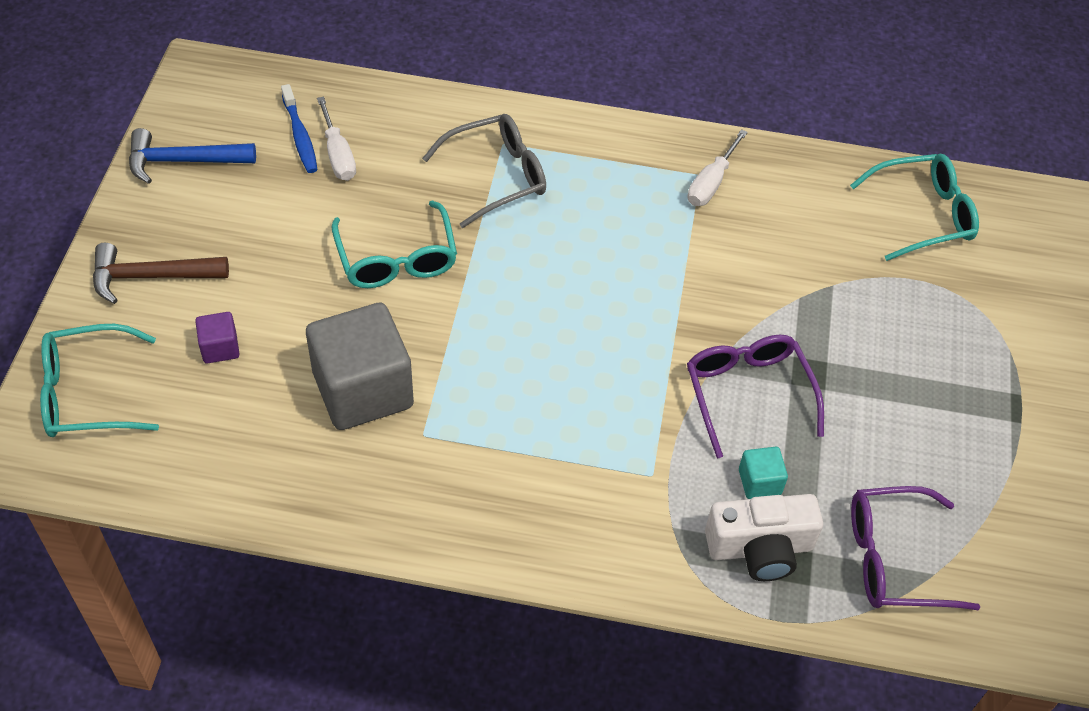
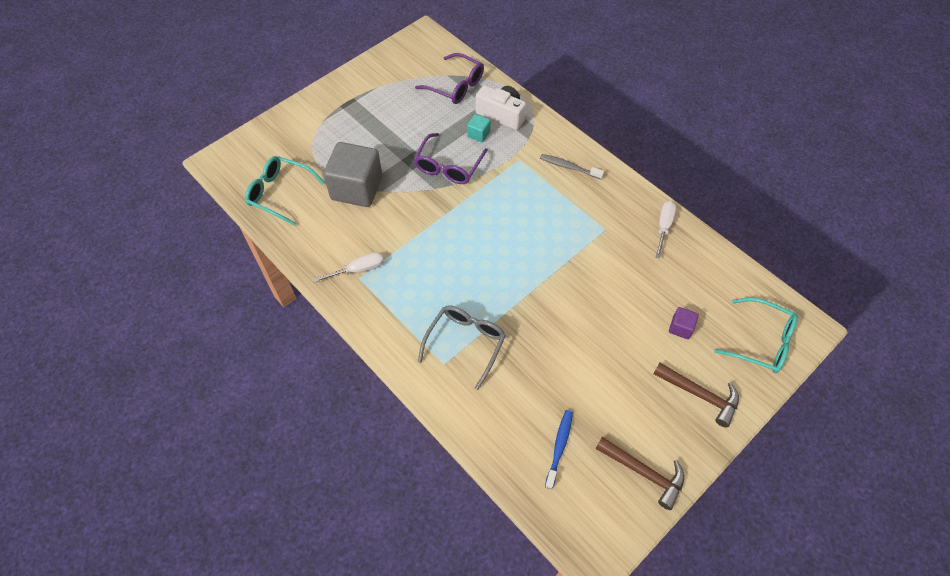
camera: 140 degrees left, 5 degrees up
(183, 161) = (643, 472): blue hammer -> brown hammer
(338, 154) = (545, 417): white screwdriver -> white screwdriver (663, 227)
(363, 390) = (620, 265): grey cube -> grey cube (357, 188)
(396, 258) = (557, 325): turquoise glasses -> none
(496, 176) = (465, 343): grey glasses -> grey glasses turned 105 degrees clockwise
(560, 513) = (569, 167): none -> grey toothbrush

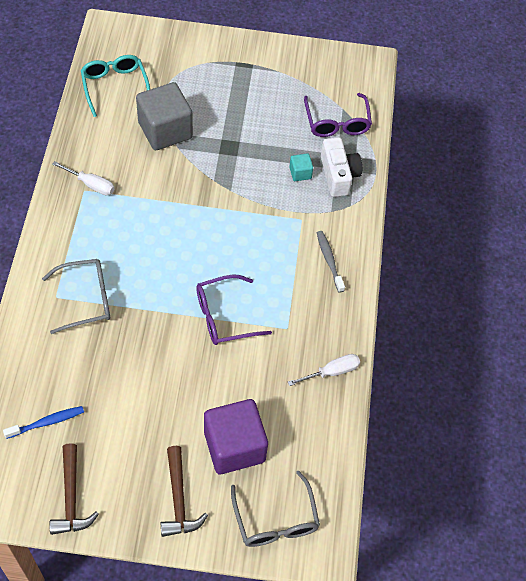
camera: 45 degrees right, 0 degrees up
(448, 166) = (245, 175): purple glasses -> purple glasses (224, 316)
(680, 328) = (234, 446): purple cube -> purple cube, size x2.28
(761, 341) = (275, 519): turquoise glasses -> grey glasses

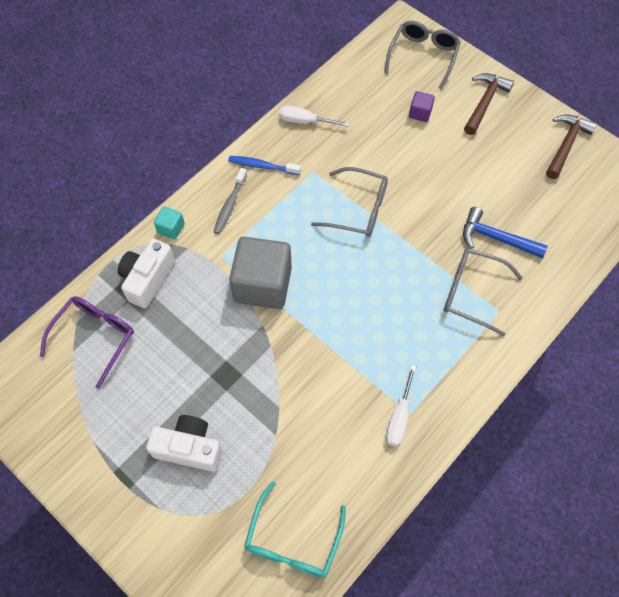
camera: 140 degrees left, 5 degrees up
(47, 422) = (560, 207): blue toothbrush -> blue toothbrush (262, 166)
(90, 184) = (399, 417): white screwdriver -> white screwdriver turned 135 degrees counterclockwise
(90, 358) = (496, 238): none -> blue hammer
(165, 130) = (277, 439): grey cube -> grey cube (263, 285)
(217, 97) = (189, 448): none -> white camera
(224, 316) = (358, 209): purple glasses -> grey glasses
(234, 446) = (420, 113): purple cube -> purple cube, size x0.44
(300, 173) = (181, 303): turquoise cube -> turquoise cube (171, 228)

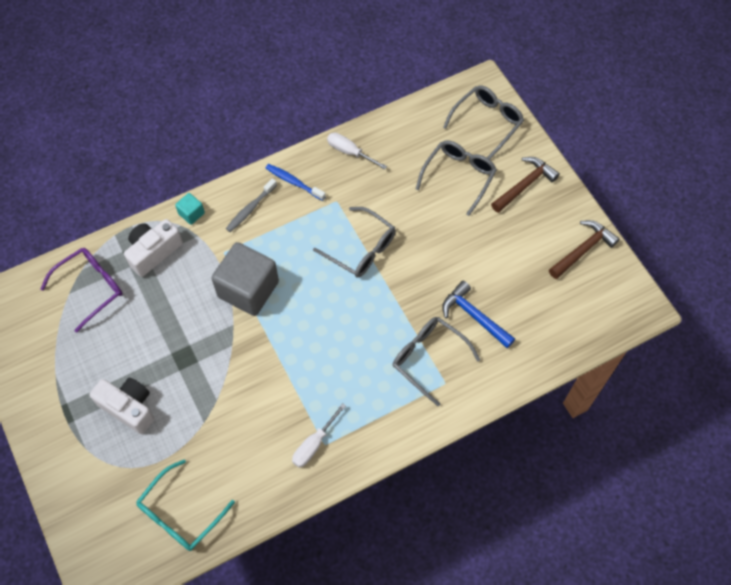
camera: 20 degrees right, 0 degrees up
(420, 113) = (459, 176): purple cube -> grey glasses

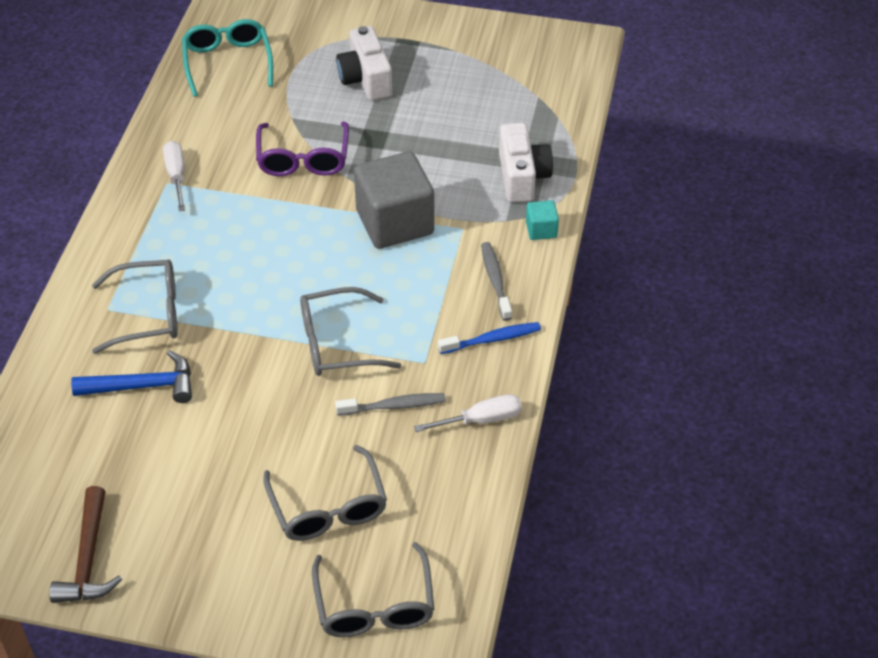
camera: 130 degrees right, 15 degrees down
(90, 288) = (528, 113): purple glasses -> purple glasses (303, 159)
(129, 408) = (365, 79): white camera -> white camera turned 90 degrees clockwise
(376, 193) = (394, 406): none -> grey toothbrush
(524, 185) = (239, 570): brown hammer -> none

